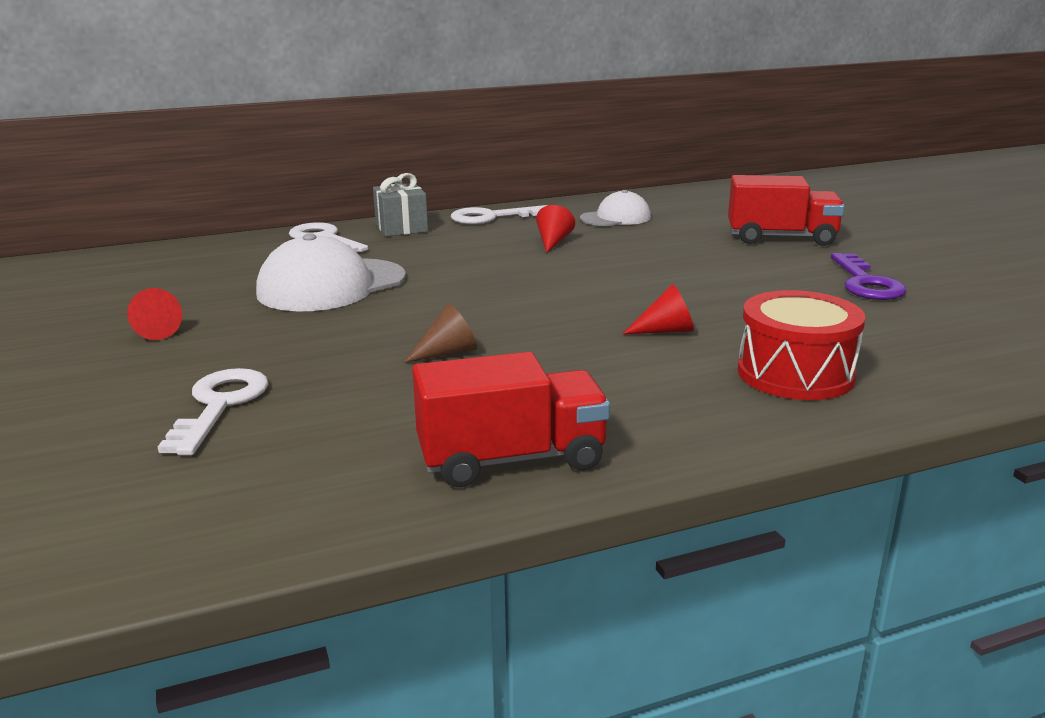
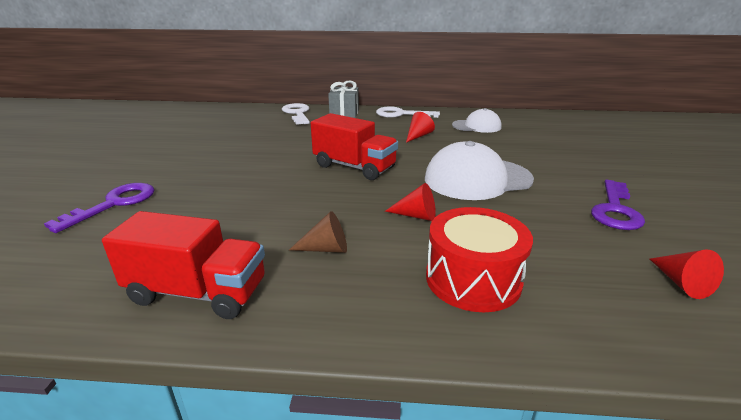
camera: 25 degrees right, 5 degrees up
(154, 331) = (151, 151): red cone -> red cone (681, 283)
(219, 405) = (114, 204): white key -> purple key
(331, 285) = (264, 141): white cap -> white cap (477, 179)
(447, 353) = (266, 199): brown cone -> brown cone (326, 249)
(781, 238) = (580, 160): red truck -> red truck (354, 167)

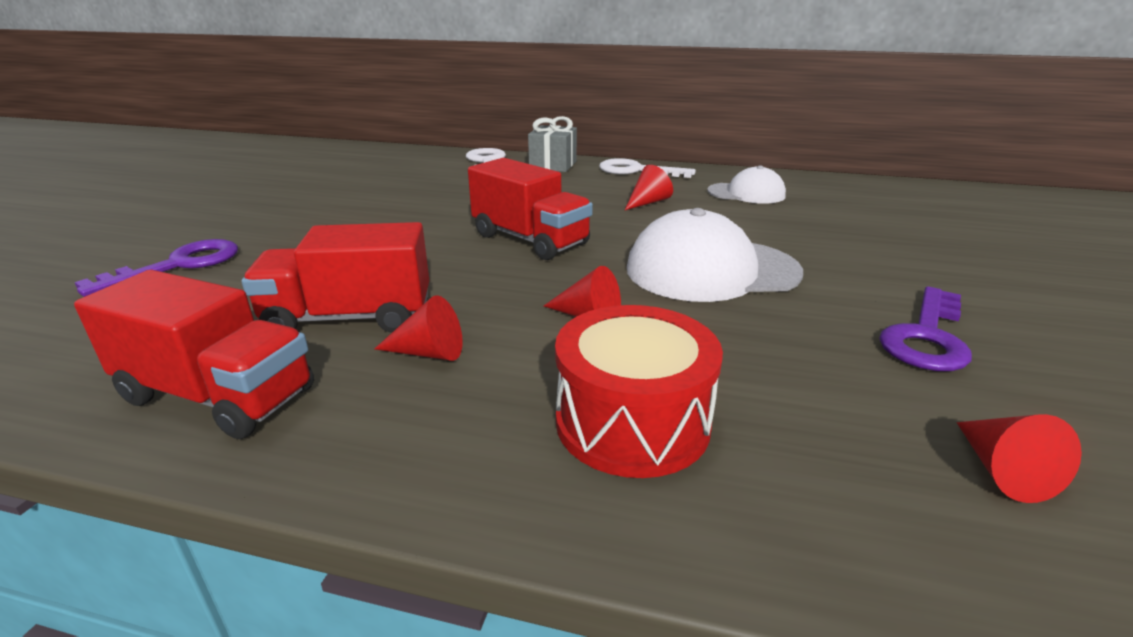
camera: 10 degrees right, 0 degrees up
(260, 230) = (349, 318): none -> red truck
(326, 249) = (428, 352): brown cone -> red cone

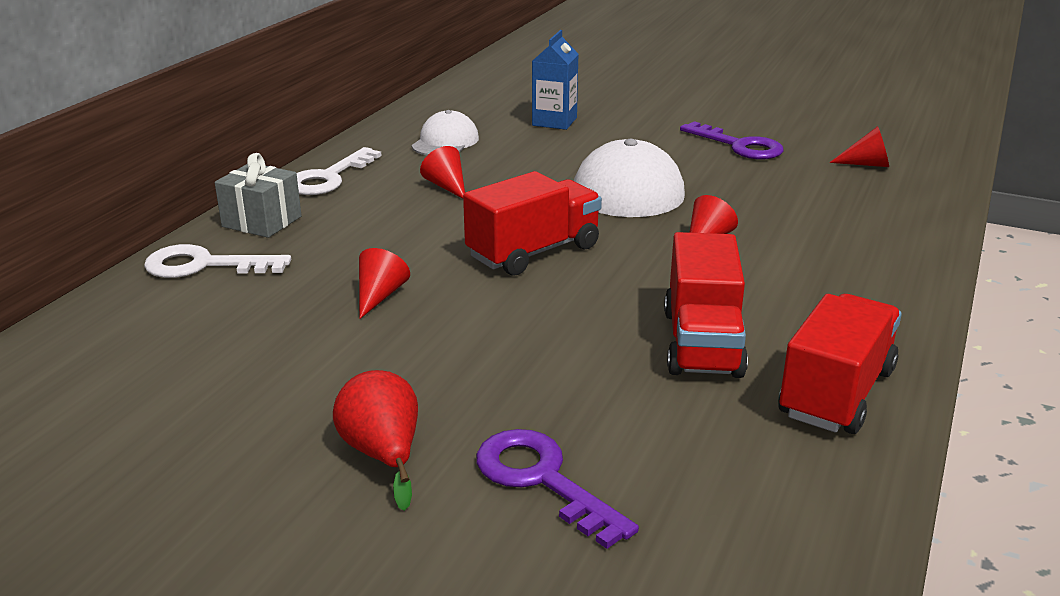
camera: 80 degrees left, 0 degrees up
(242, 222) = (383, 454): none -> red pear
(428, 352) = (764, 304): red cone -> red cone (379, 296)
(632, 422) = (843, 240): red drum -> none
(858, 227) = (554, 121): none -> blue carton

